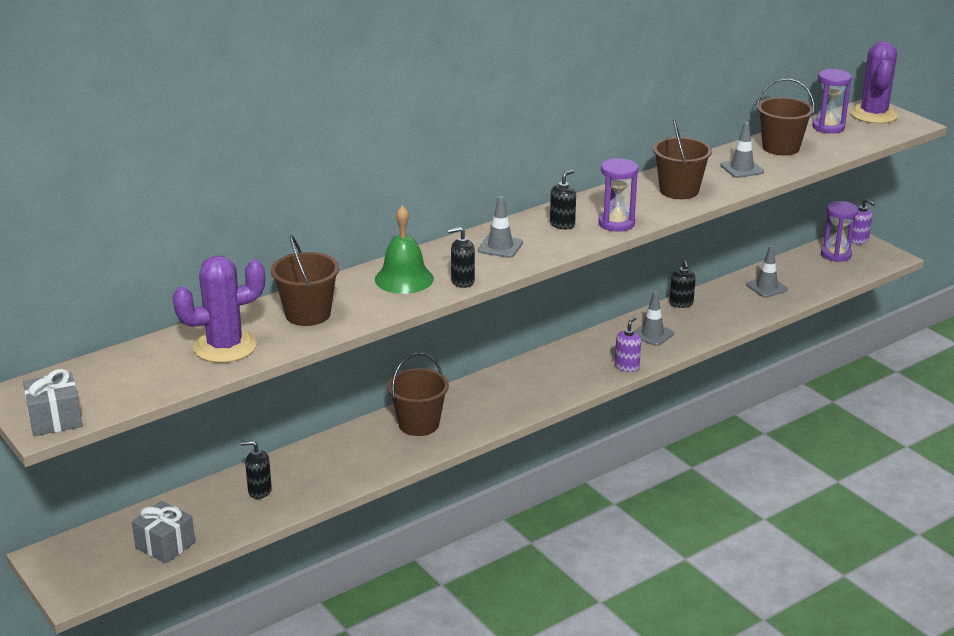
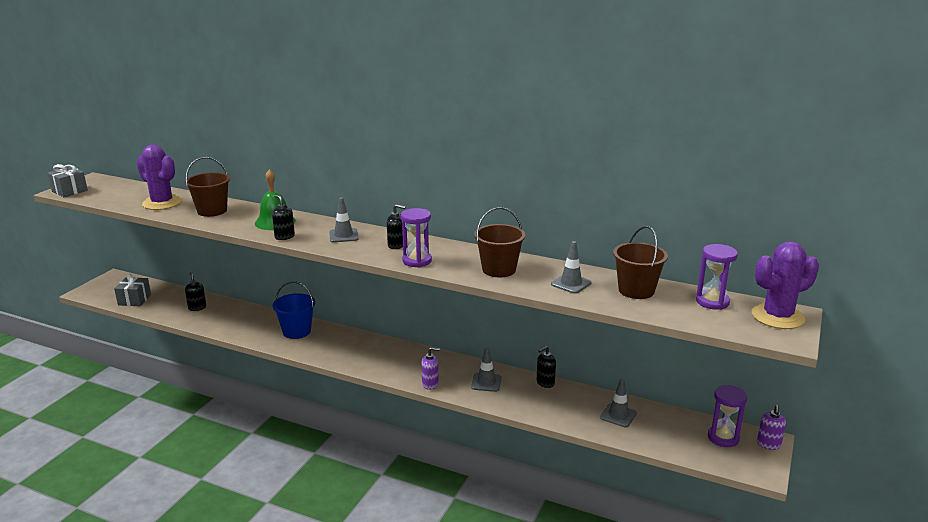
camera: 60 degrees right, 5 degrees down
(419, 424) = (296, 331): brown bucket -> blue bucket

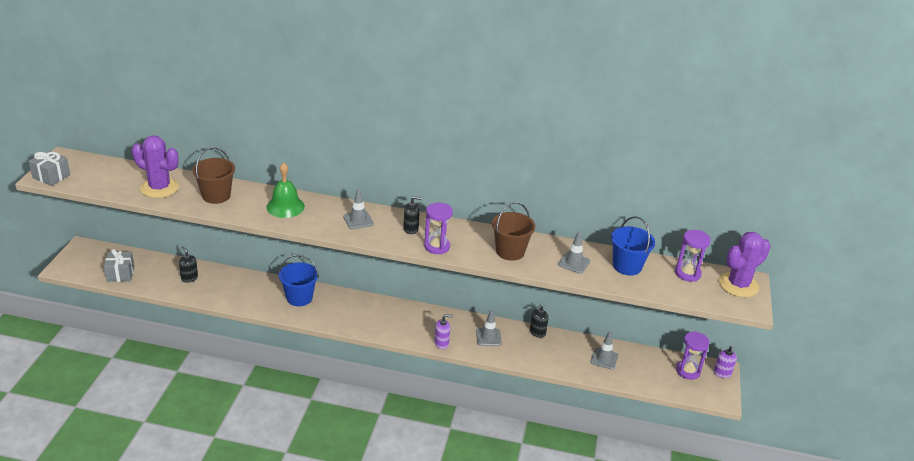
camera: 15 degrees left, 10 degrees up
(284, 237) = (304, 225): black soap dispenser -> none
(636, 290) = (627, 266): brown bucket -> blue bucket

